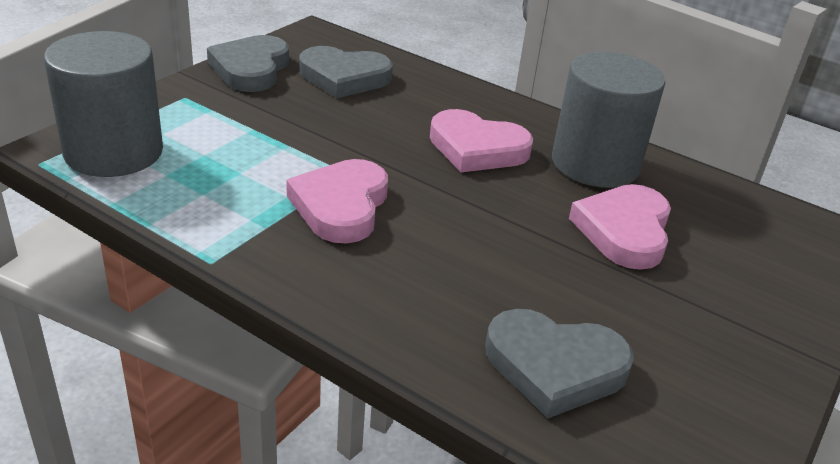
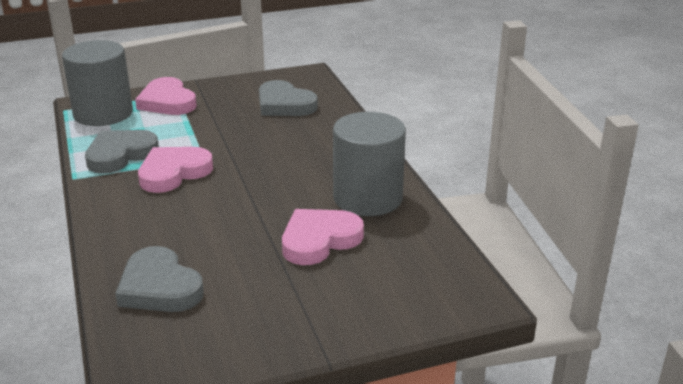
camera: 40 degrees right, 5 degrees down
(251, 69) = (236, 87): grey heart -> grey heart (120, 155)
(477, 148) = (302, 166): pink heart -> pink heart (167, 102)

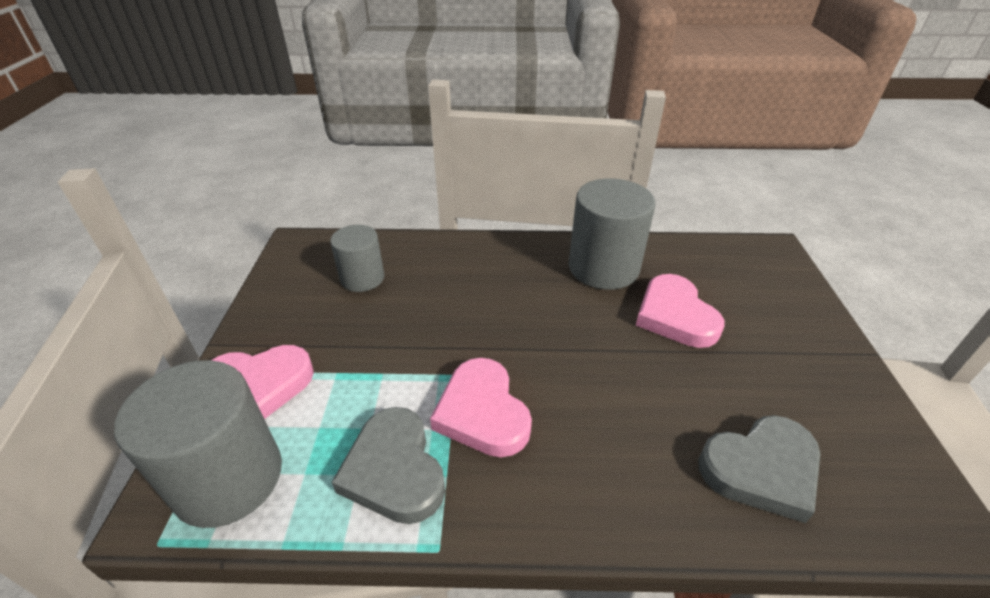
camera: 70 degrees left, 10 degrees up
(284, 104) = (362, 278): grey heart -> grey cylinder

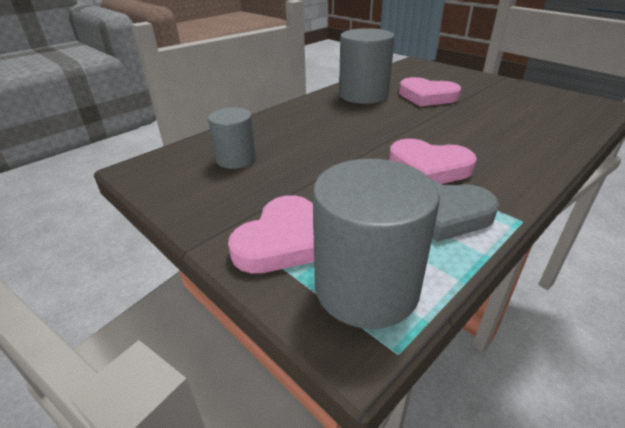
camera: 45 degrees left, 5 degrees down
(761, 469) = (547, 121): grey heart -> none

